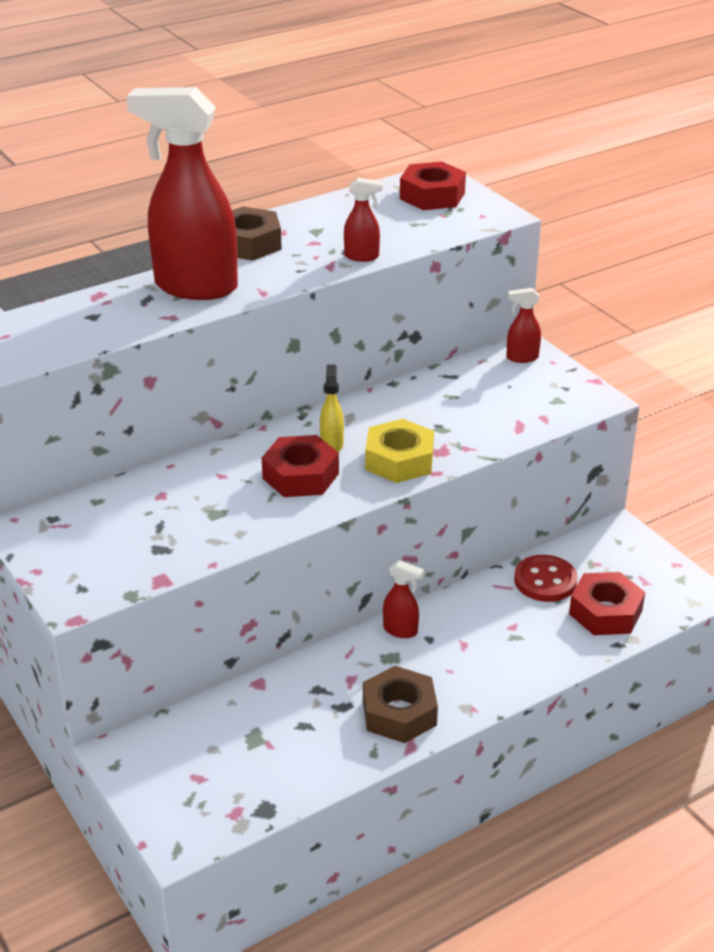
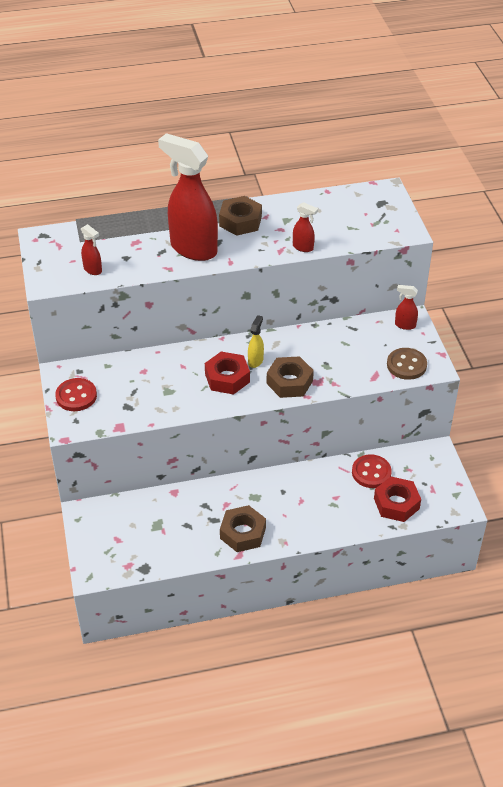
camera: 20 degrees right, 10 degrees up
(65, 554) = (76, 396): none -> red button
(399, 460) = (289, 382): yellow nut -> brown nut
(401, 630) = (269, 481): red spray bottle -> red spray bottle (93, 270)
(432, 196) = (374, 206): red nut -> none
(555, 403) = (406, 365): none -> brown button

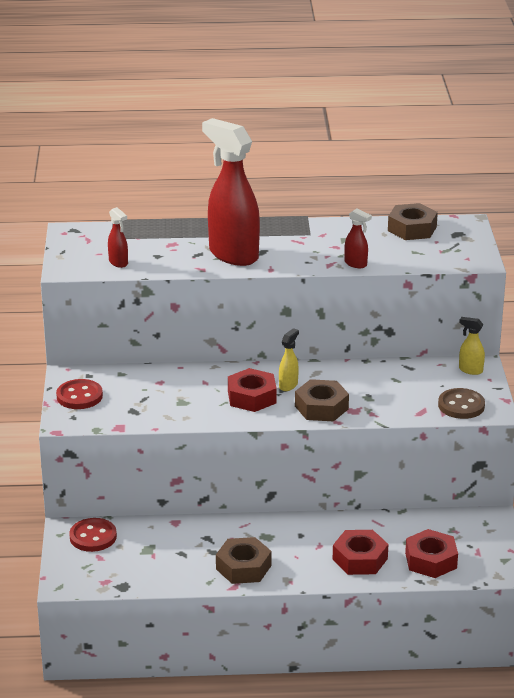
camera: 10 degrees right, 15 degrees down
(240, 221) = (293, 236): brown nut -> brown nut (412, 229)
(338, 510) = (360, 559): none -> red nut
(371, 472) = (409, 529): red button -> red button (93, 537)
(404, 325) = (470, 370): red spray bottle -> yellow spray bottle

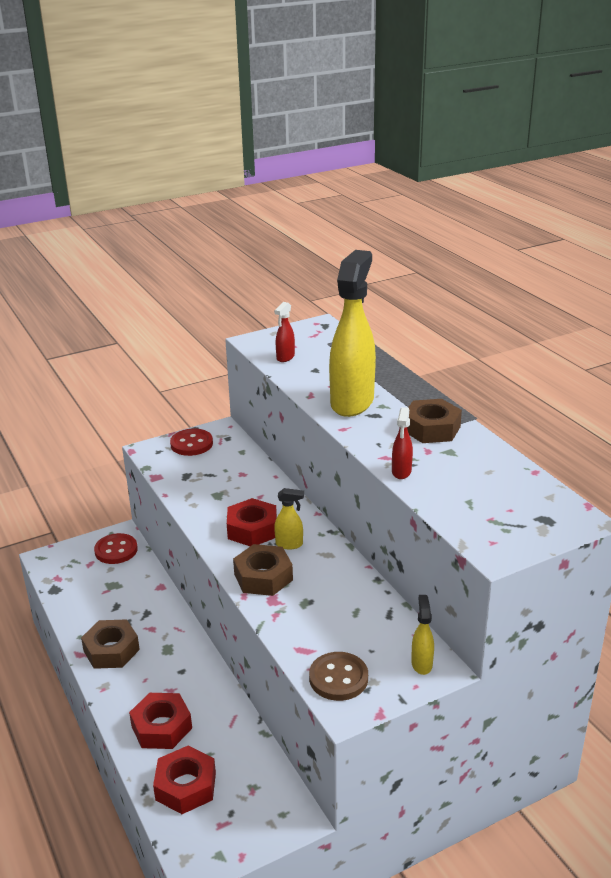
camera: 65 degrees right, 0 degrees up
(233, 255) = (352, 402): red spray bottle -> yellow spray bottle
(412, 229) = (521, 486): brown nut -> brown nut (431, 429)

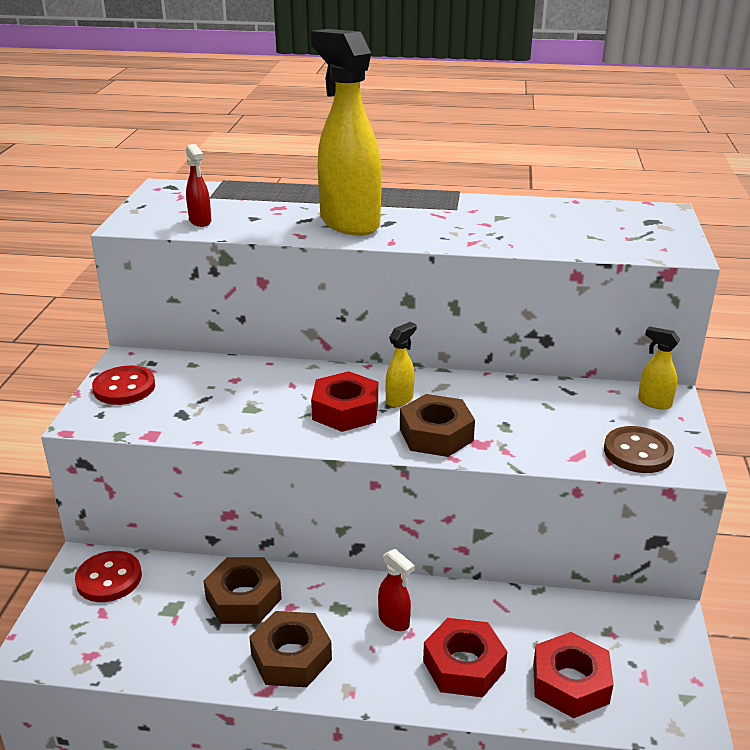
camera: 55 degrees left, 0 degrees up
(401, 472) = (508, 244): red spray bottle -> red spray bottle (394, 621)
(431, 429) = (451, 210): brown nut -> brown nut (243, 598)

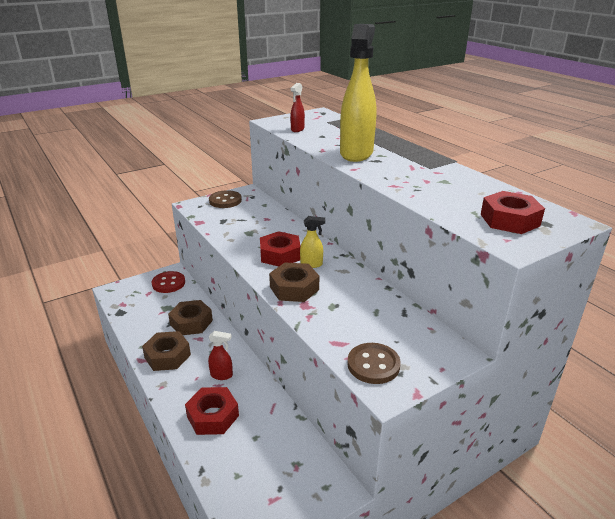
camera: 50 degrees right, 0 degrees up
(124, 388) = (225, 201): red button -> brown button
(394, 621) = (222, 375): red spray bottle -> red spray bottle turned 90 degrees counterclockwise
(570, 683) = (237, 466): red nut -> red nut (509, 220)
(654, 402) = (442, 350): yellow spray bottle -> none

